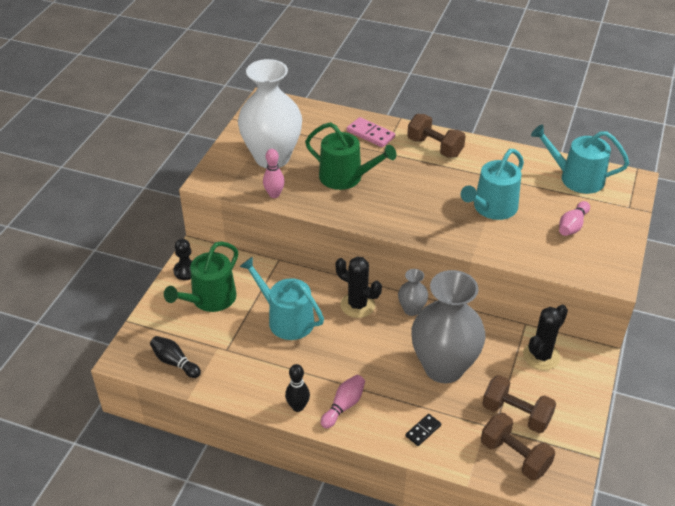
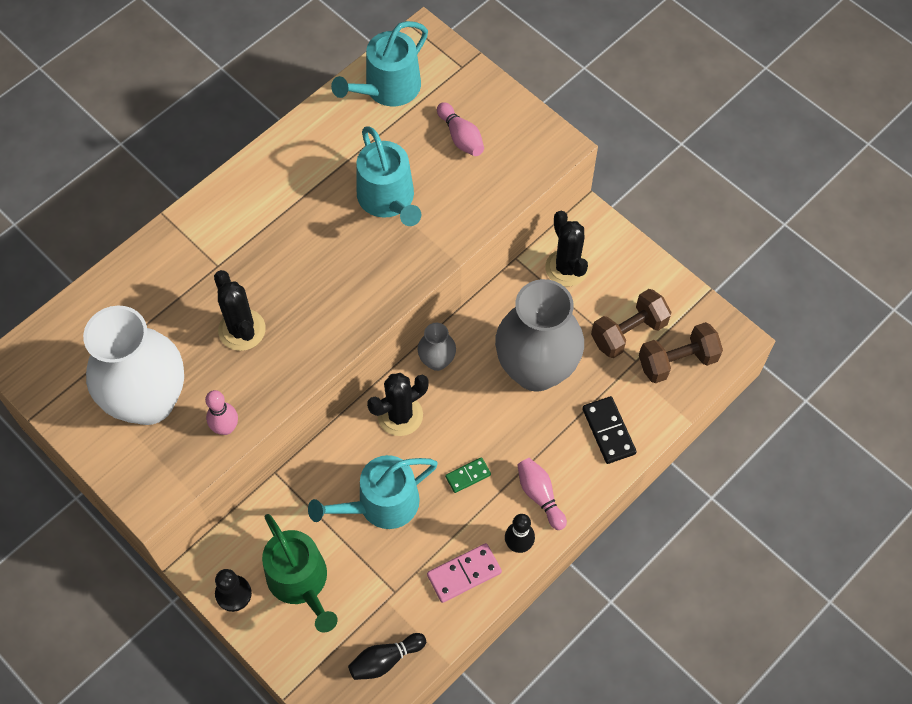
camera: 65 degrees left, 20 degrees up
(335, 358) = (468, 475): none -> green domino
(346, 177) = (242, 330): green watering can -> black cactus
(370, 134) = (173, 263): pink domino -> pink domino (464, 573)
(423, 431) = (608, 431): black domino -> black domino, size x1.58
(435, 147) = (244, 203): brown dumbbell -> none

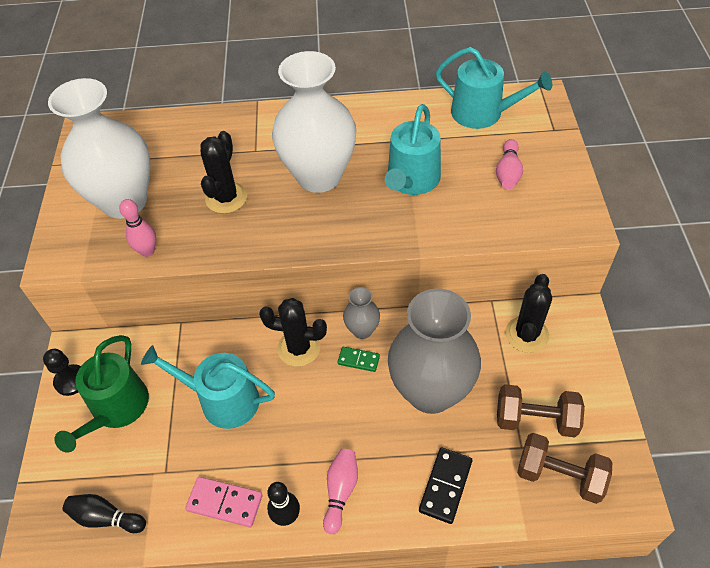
camera: 45 degrees right, 10 degrees down
(304, 251) = (319, 176): none -> white vase
(387, 88) = (483, 113): turquoise watering can -> turquoise watering can turned 150 degrees counterclockwise
(468, 475) = (302, 430): green domino -> green domino (358, 360)

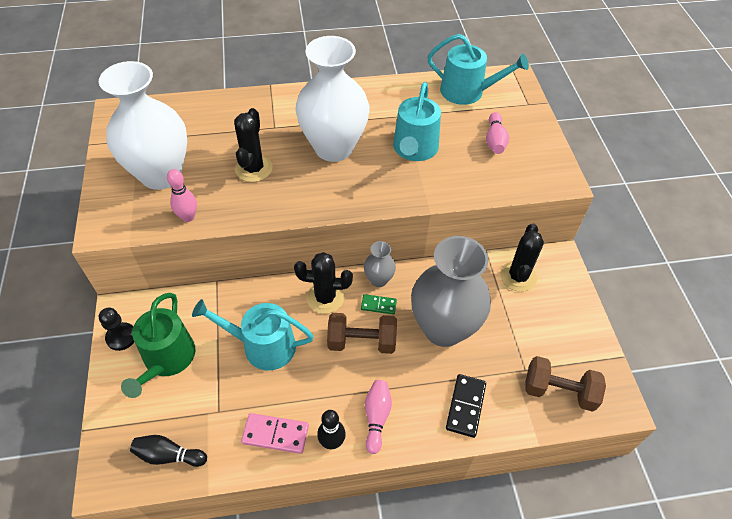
camera: 10 degrees left, 0 degrees up
(535, 420) = (534, 346): brown dumbbell -> brown dumbbell (361, 342)

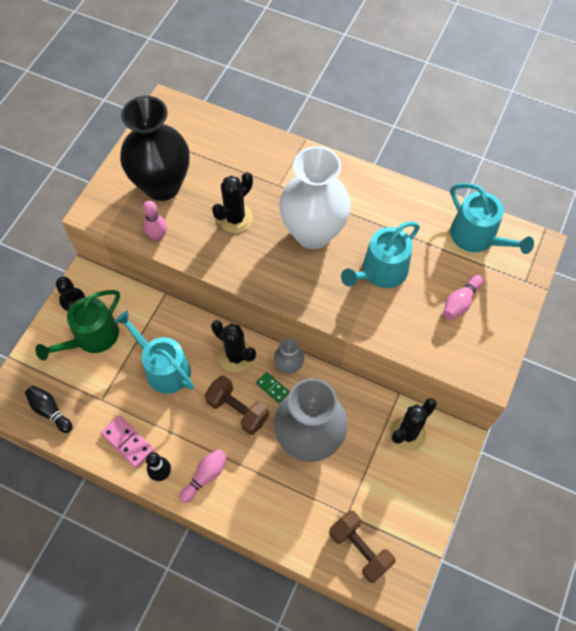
camera: 35 degrees right, 10 degrees up
(161, 174) = (162, 185): white vase -> black vase
(465, 406) = (277, 512): black domino -> none

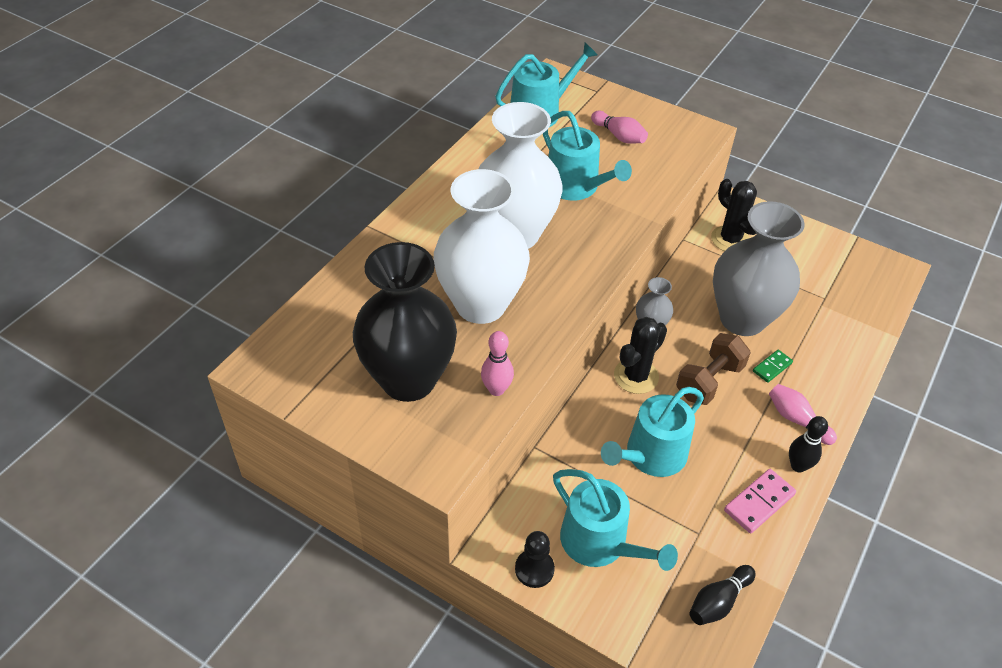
camera: 85 degrees left, 15 degrees down
(92, 337) = (600, 543): green watering can -> turquoise watering can
(235, 218) = (480, 305): black cactus -> white vase
(272, 388) = (679, 345): green domino -> green domino (772, 367)
(360, 549) = (860, 293): brown dumbbell -> none

